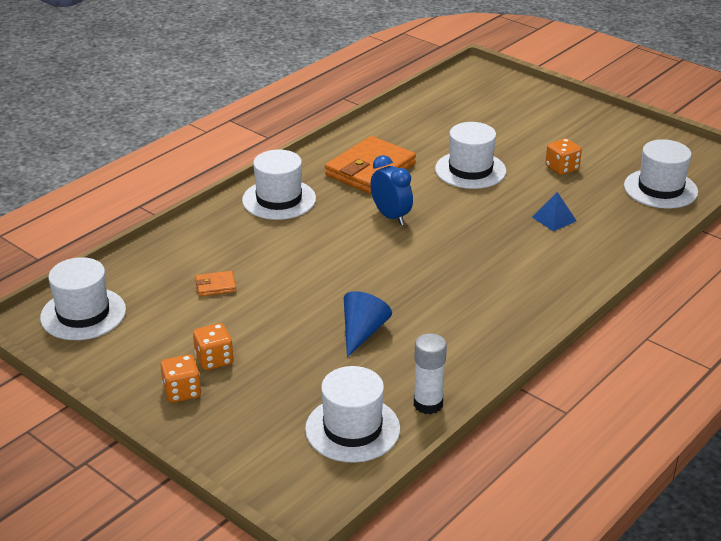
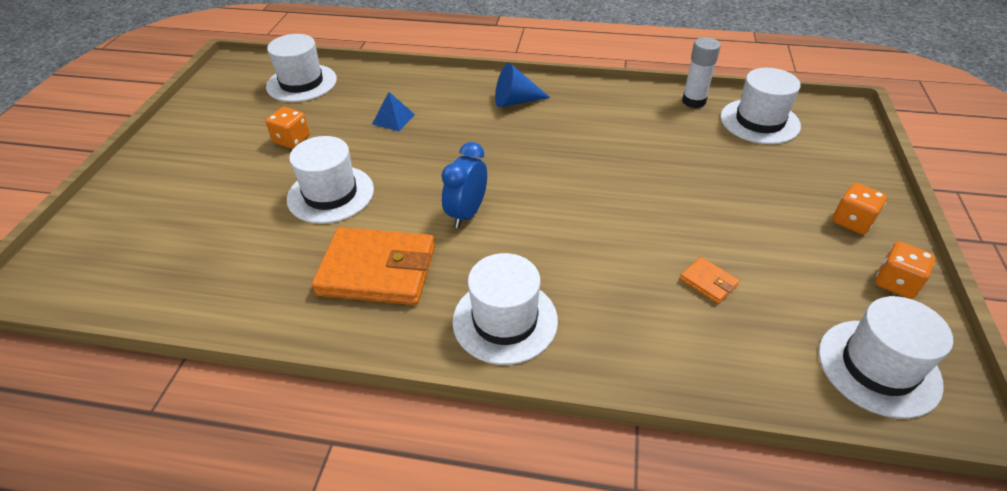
camera: 120 degrees left, 10 degrees up
(214, 359) = (795, 223): orange dice -> orange dice (896, 283)
(362, 332) = (658, 158): blue cone -> blue cone (515, 101)

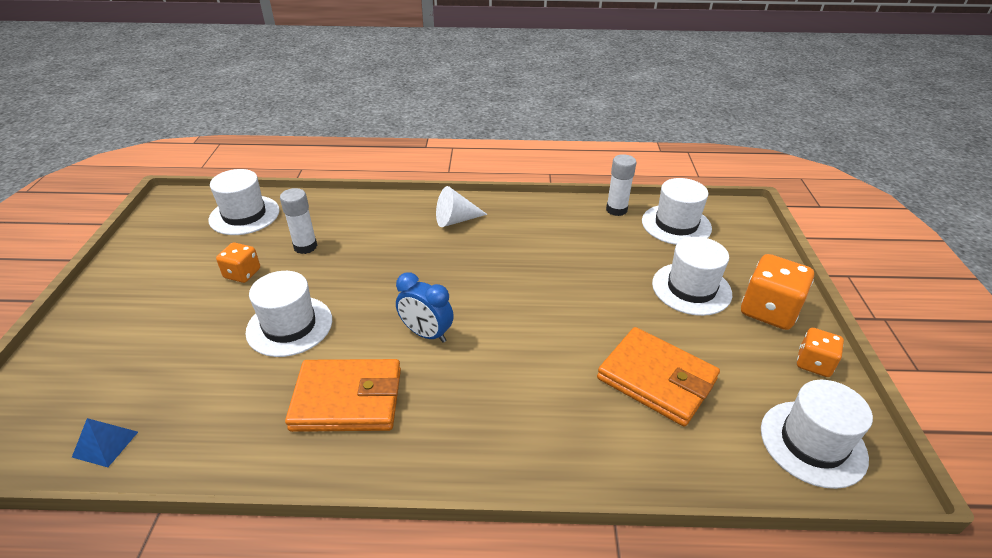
camera: 10 degrees left, 5 degrees down
(357, 118) = (305, 246): none -> white glue stick
(393, 119) = (341, 245): blue pyramid -> blue pyramid (105, 444)
(467, 213) = (426, 334): blue clock -> blue clock turned 75 degrees counterclockwise
(505, 320) = (478, 436): white hat -> white hat (691, 288)
(515, 101) = (455, 220): blue cone -> white cone
(708, 282) = (656, 379): orange wallet -> orange wallet, size x2.31
(852, 221) = (768, 310): orange dice -> orange dice, size x1.67

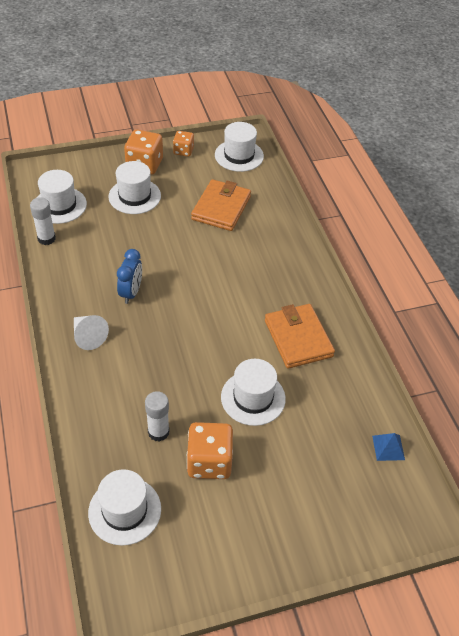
camera: 110 degrees left, 10 degrees up
(242, 273) = (209, 462): orange dice -> orange dice, size x1.67
(426, 334) = (228, 317): blue clock -> blue clock (131, 293)

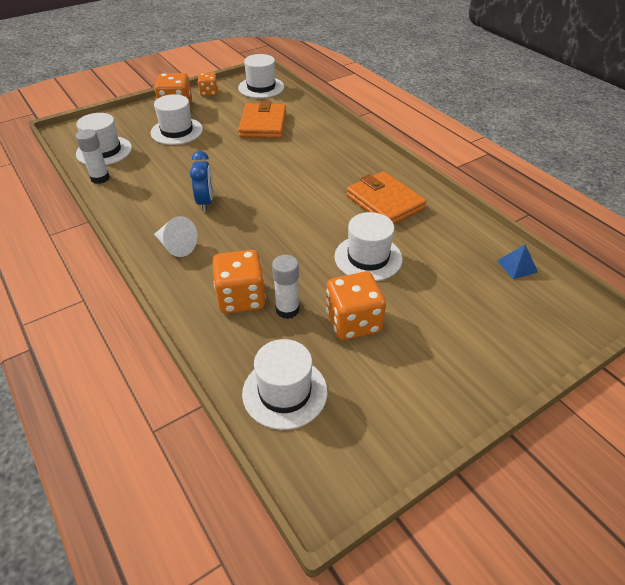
camera: 15 degrees left, 5 degrees down
(124, 408) = (241, 298): none -> orange dice

